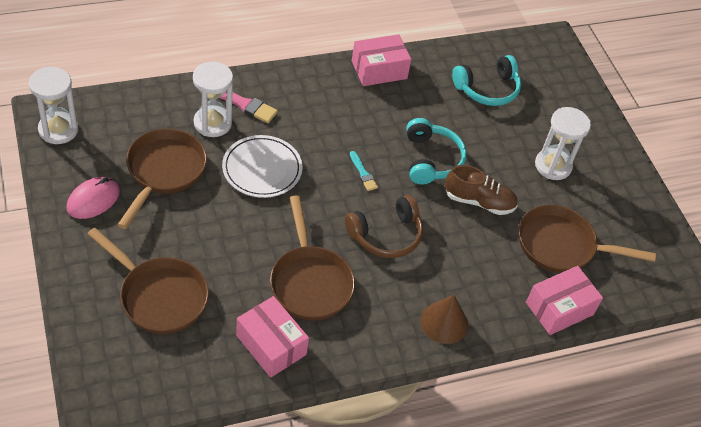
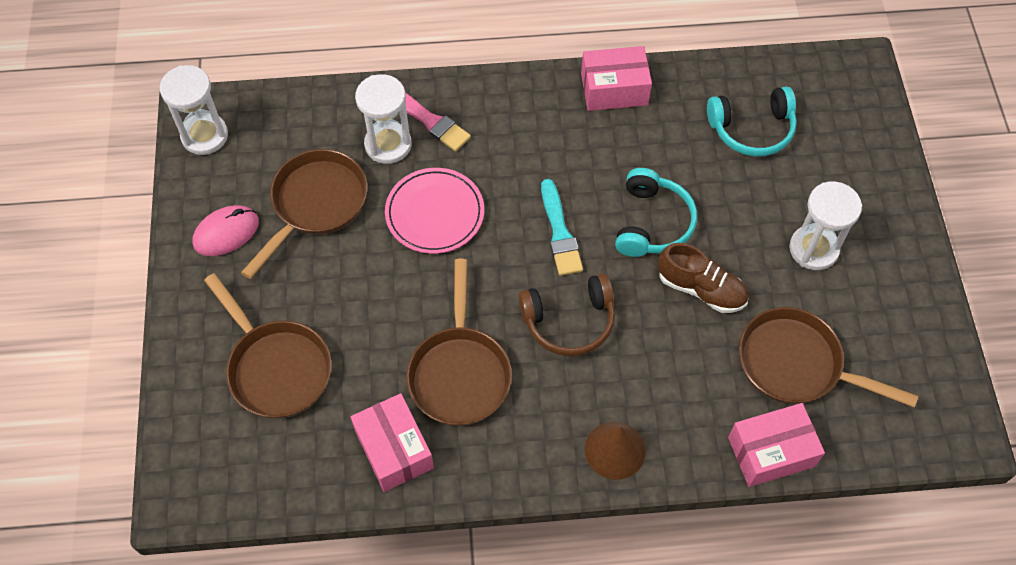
camera: 20 degrees right, 10 degrees up
(262, 169) = (435, 213): white plate -> pink plate
(363, 173) = (559, 232): turquoise brush -> turquoise brush, size x1.69

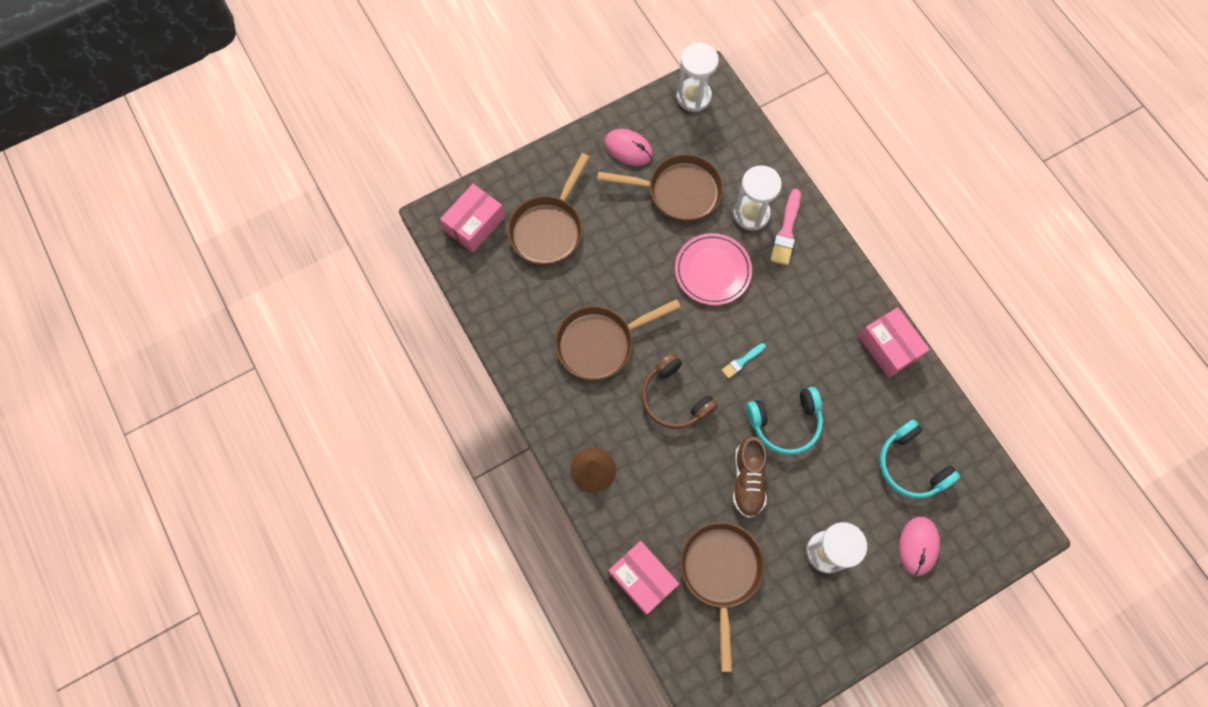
camera: 65 degrees right, 10 degrees up
(394, 449) = (527, 328): pink box -> pink box (474, 224)
(559, 232) = (742, 361): turquoise brush -> turquoise brush, size x0.59
(840, 163) = (918, 546): none -> pink mouse

